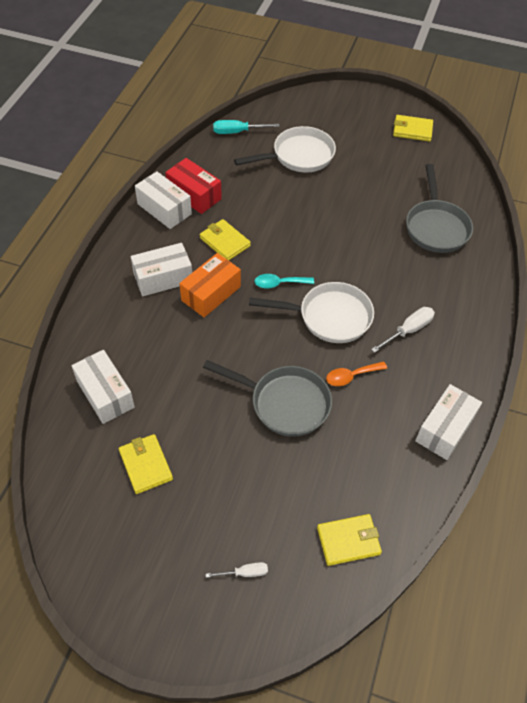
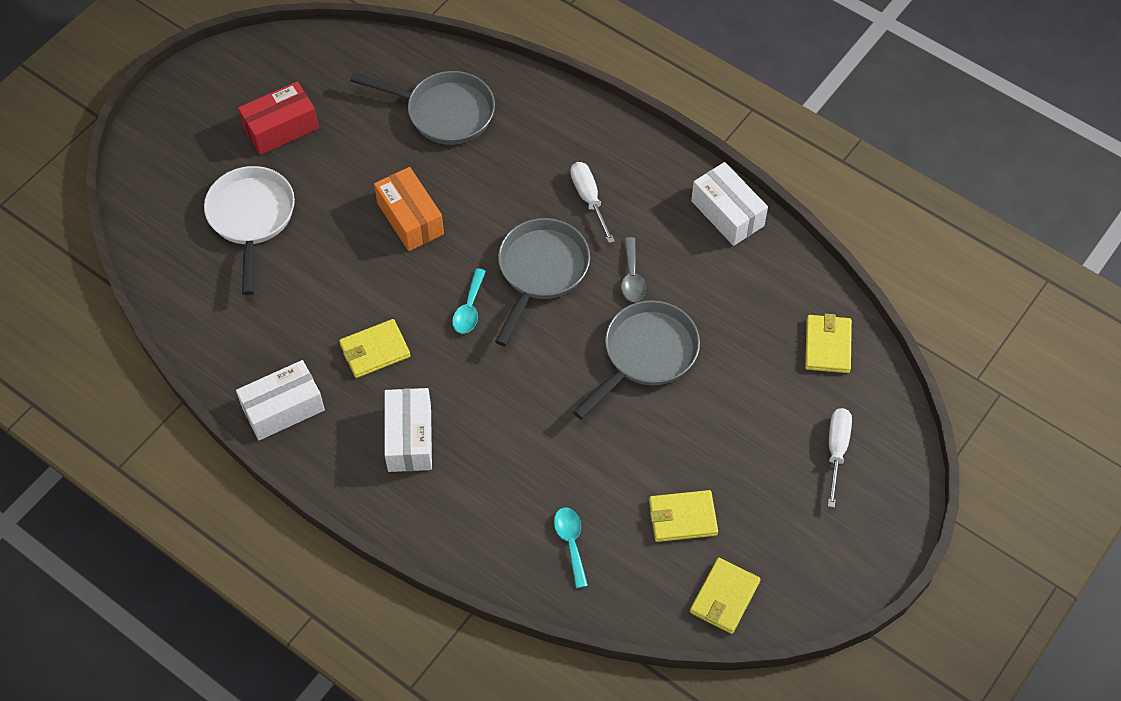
camera: 70 degrees left, 5 degrees up
(105, 394) = (571, 542): white box -> turquoise spoon
(194, 195) = (271, 365): red box -> red box (281, 128)
(211, 293) = (457, 389): orange box -> orange box (410, 218)
(237, 132) = (167, 278): turquoise screwdriver -> none
(244, 573) = (836, 450): white screwdriver -> white screwdriver, size x1.61
(329, 317) = (541, 271): white pan -> grey pan
(351, 376) = (632, 277): orange spoon -> grey spoon
(412, 130) = (262, 72): yellow wallet -> yellow wallet (724, 597)

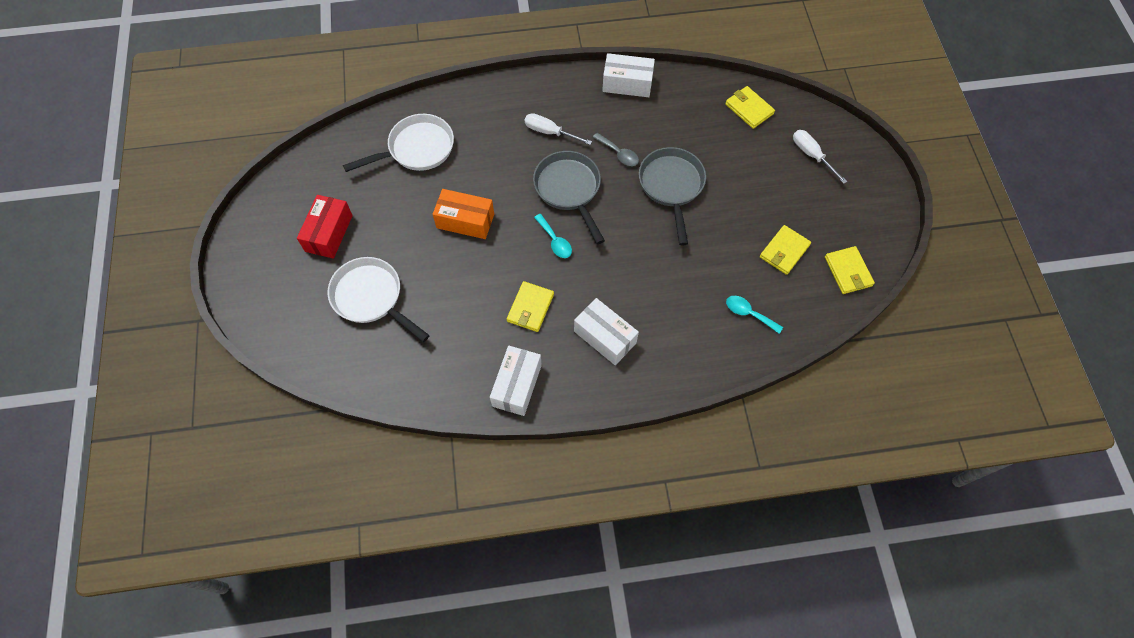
camera: 45 degrees left, 5 degrees up
(444, 112) = (417, 149): grey pan -> white pan

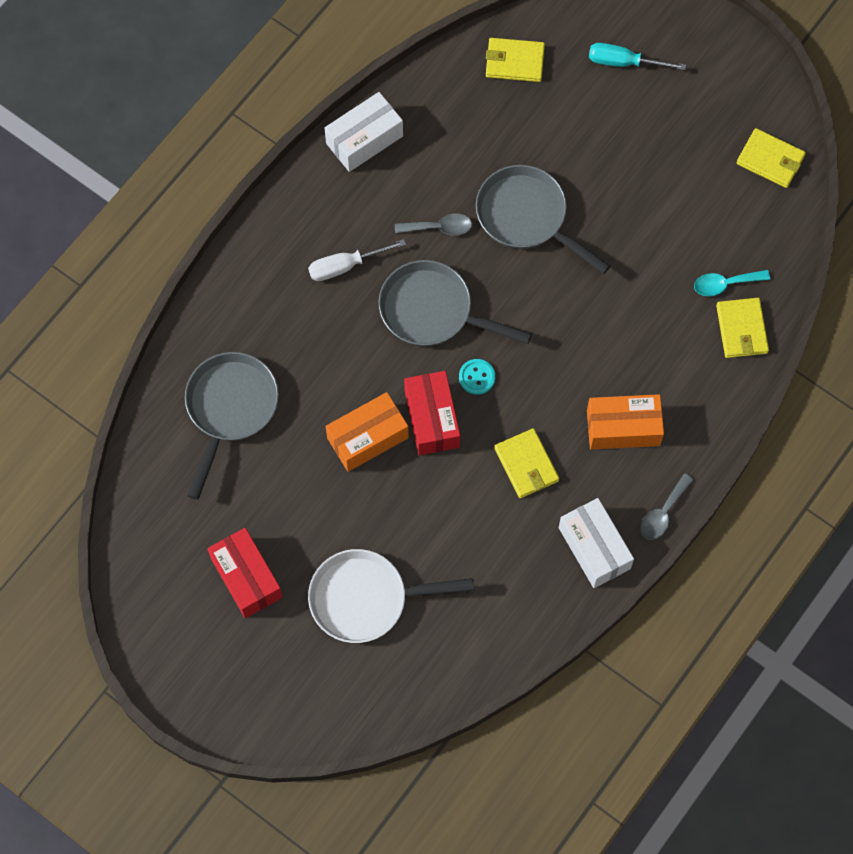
camera: 45 degrees left, 5 degrees up
(417, 149) = (230, 408): white pan -> grey pan
(508, 240) = (431, 419): none -> red box
(555, 241) = (477, 377): turquoise spoon -> turquoise button
(576, 403) = (663, 513): none -> grey spoon
(605, 337) = (623, 428): white box -> orange box
(784, 251) = (696, 191): yellow wallet -> yellow wallet (741, 329)
(811, 155) = (623, 62): white screwdriver -> turquoise screwdriver

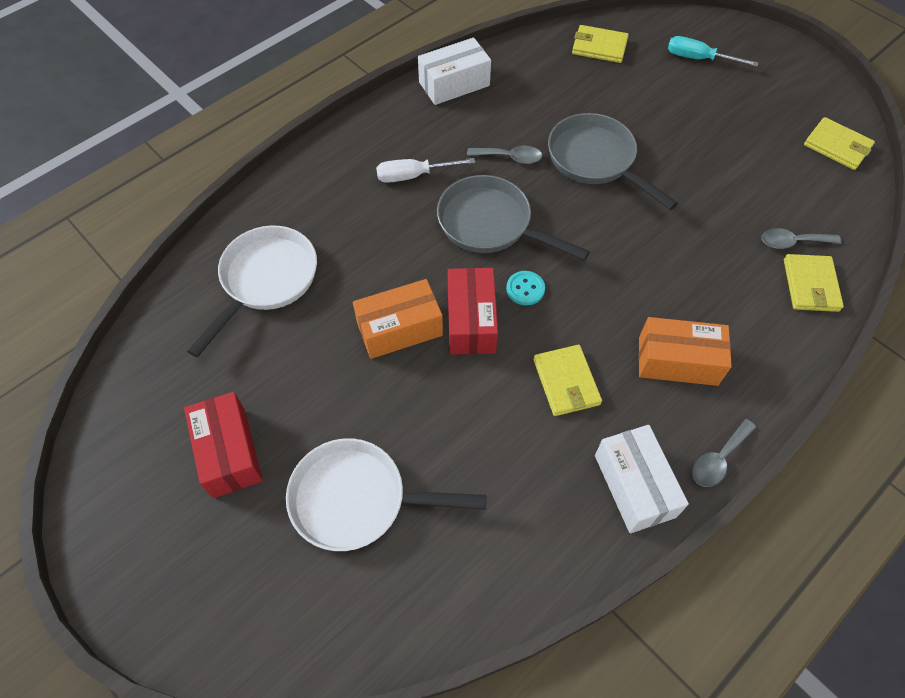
camera: 10 degrees right, 10 degrees down
(230, 408) = (266, 280): grey pan -> white pan
(725, 284) = (792, 242): turquoise spoon -> grey spoon

